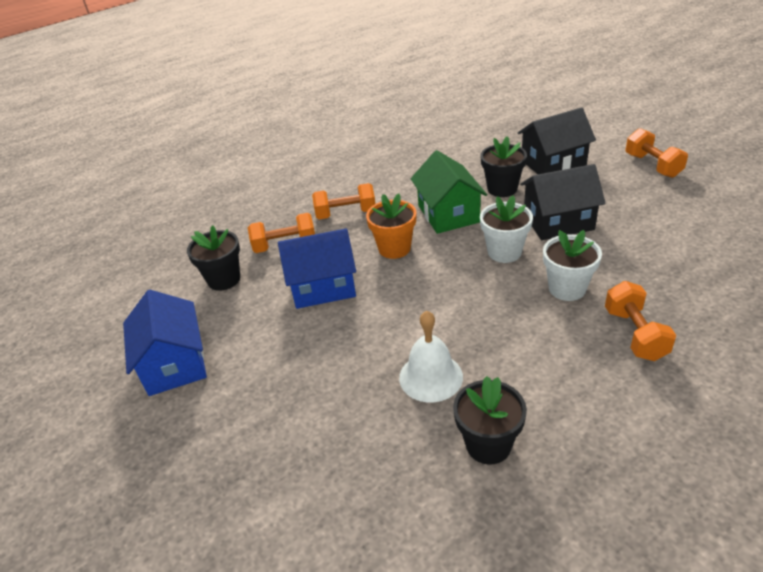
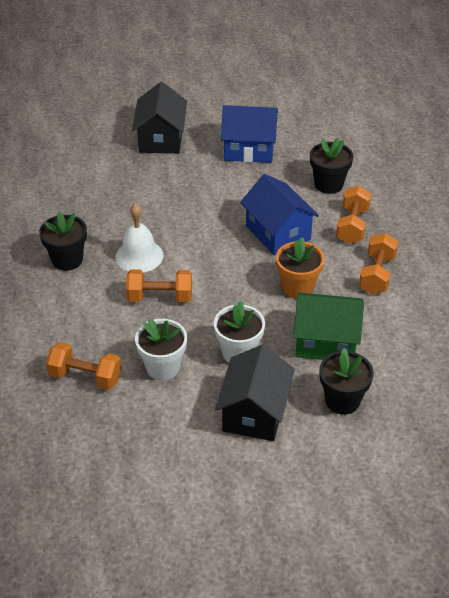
camera: 110 degrees right, 5 degrees up
(323, 286) = (278, 232): blue house -> blue house turned 45 degrees counterclockwise
(553, 163) = (365, 470): black house -> black house (161, 139)
(652, 165) = (297, 557): orange dumbbell -> orange dumbbell (160, 297)

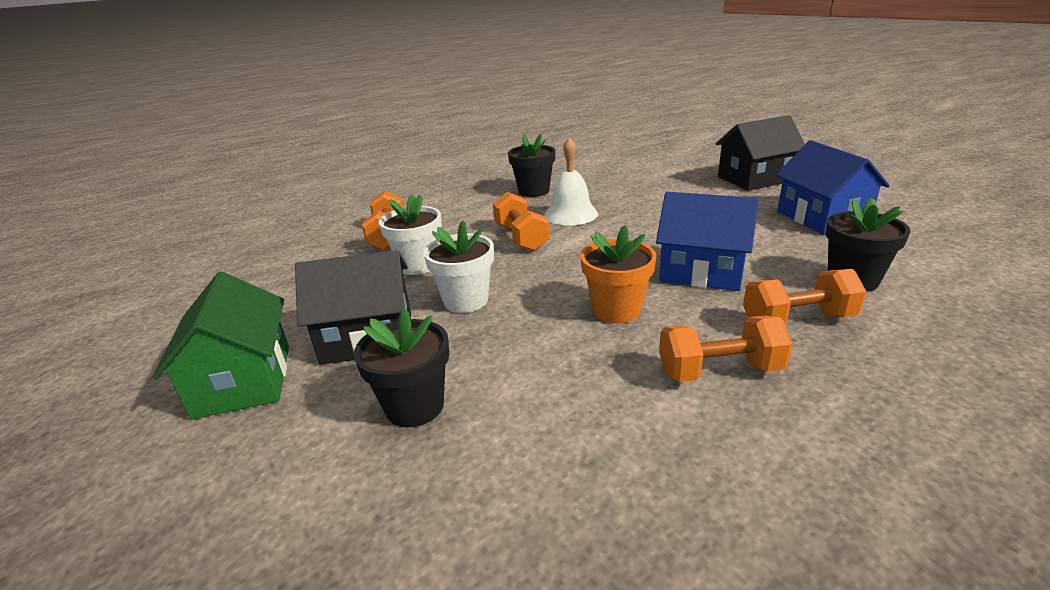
camera: 70 degrees right, 15 degrees down
(278, 232) = (702, 271): blue house -> blue house turned 75 degrees clockwise
(326, 342) = (529, 359): green house -> green house (243, 380)

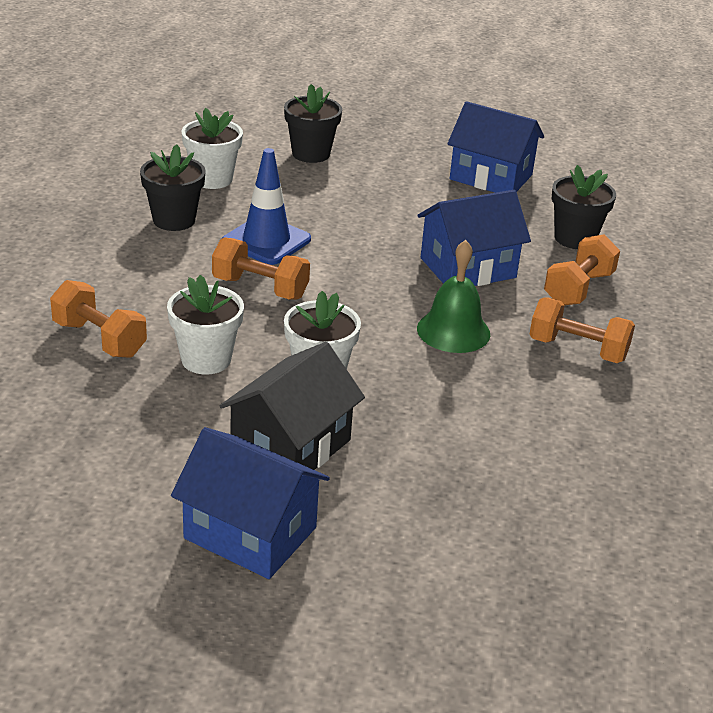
camera: 50 degrees left, 5 degrees up
(243, 380) = (250, 533): green house -> blue house
(415, 406) = (426, 473): black flower pot -> black flower pot (311, 154)
(571, 214) = (266, 241): white bell -> blue traffic cone
(592, 177) = (212, 179): none -> white flower pot
(616, 310) = (453, 331): orange flower pot -> green bell
(719, 371) = (577, 349): orange dumbbell -> orange dumbbell turned 75 degrees clockwise
(755, 179) = (383, 139): black house -> none

